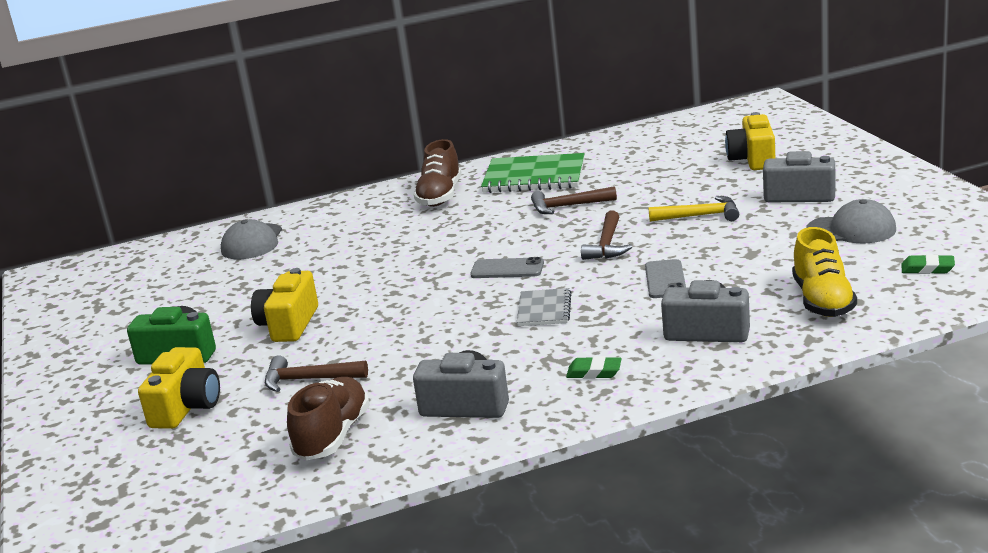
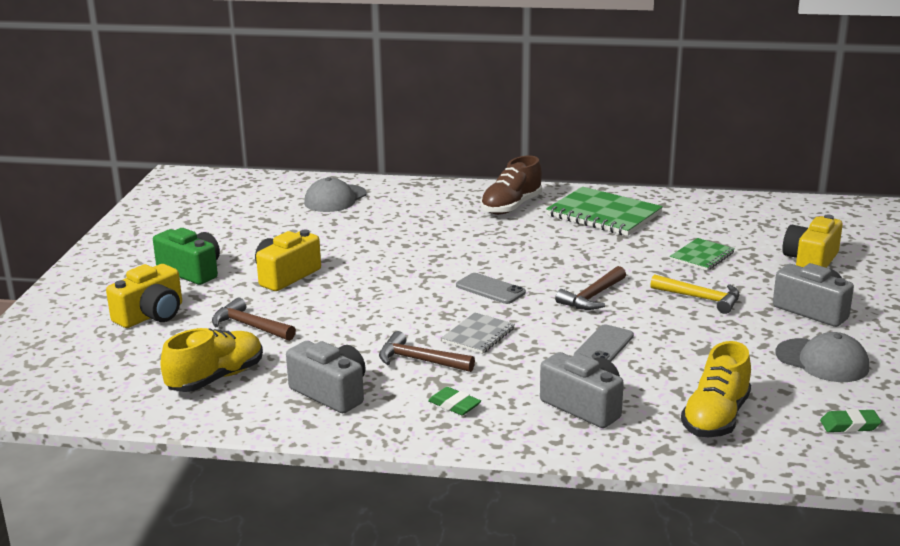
camera: 25 degrees right, 0 degrees up
(333, 436) = (216, 378): brown shoe -> yellow shoe
(568, 206) = (600, 251): brown hammer -> brown hammer (419, 360)
(661, 183) = (702, 256): none -> green notebook
(927, 269) = (849, 425): green eraser -> green eraser turned 45 degrees counterclockwise

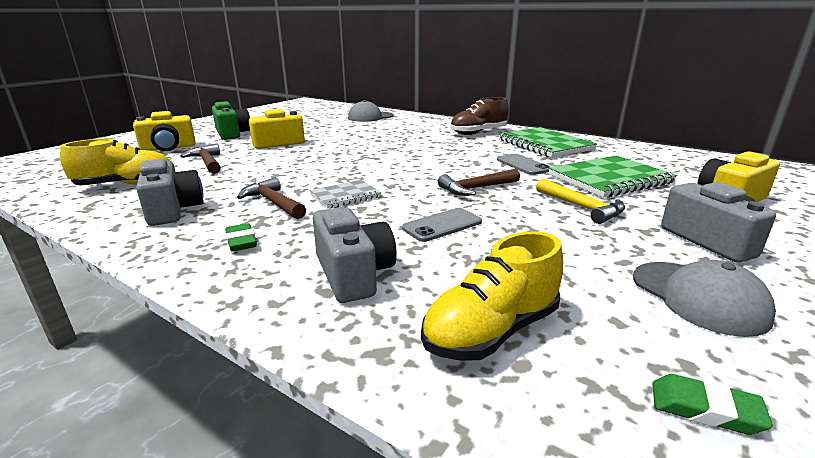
camera: 25 degrees right, 0 degrees up
(490, 289) = (399, 170): grey phone -> grey phone (523, 165)
(702, 256) = (609, 179): green notebook -> green notebook, size x1.81

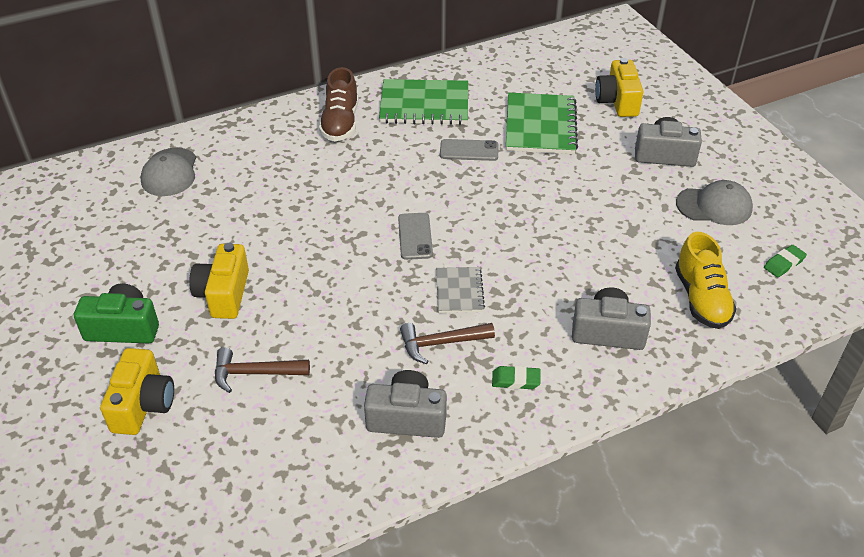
camera: 60 degrees left, 20 degrees up
(127, 185) = (290, 453): yellow shoe -> none
(442, 225) = (562, 259): grey phone -> grey phone (415, 236)
(476, 188) = (503, 207): brown hammer -> none
(582, 207) = (581, 174): yellow hammer -> none

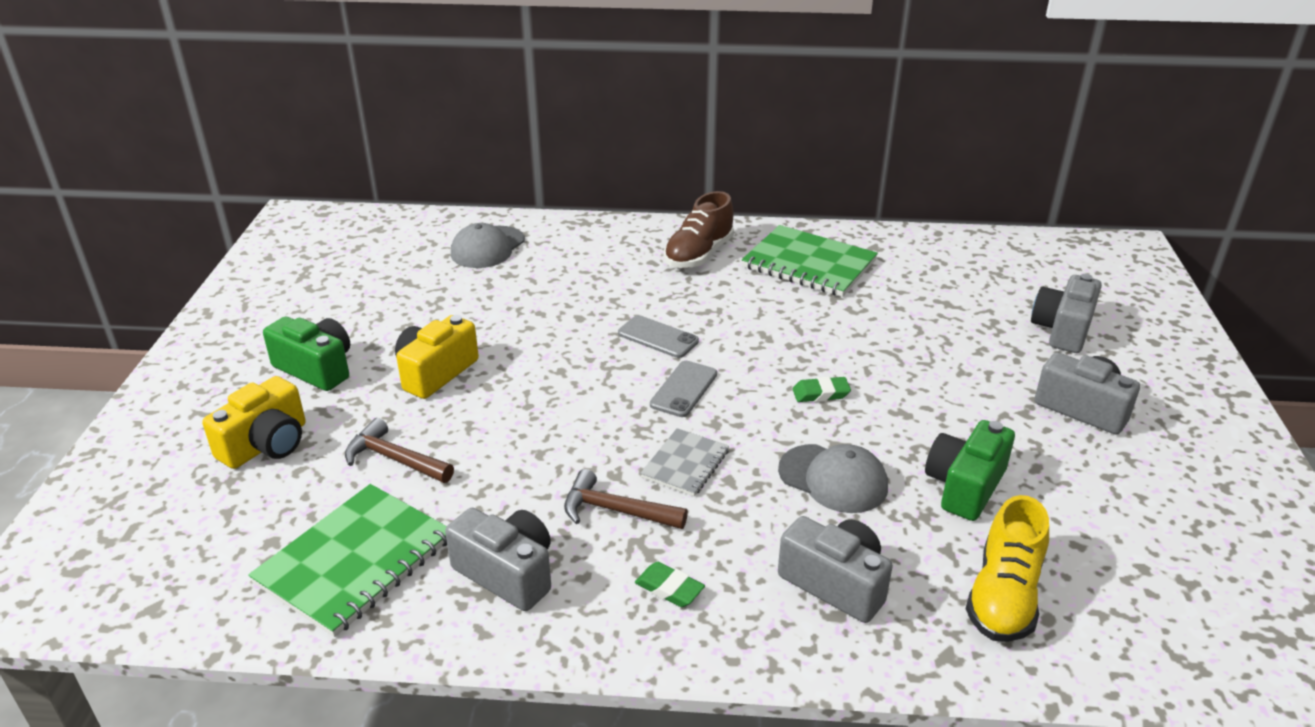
camera: 30 degrees right, 10 degrees down
(469, 150) = (823, 324): grey phone -> grey phone (658, 337)
(540, 126) = (935, 326): green notebook -> green notebook (355, 561)
(617, 101) = (1062, 330): yellow camera -> grey camera
(634, 236) = (964, 486): none -> green camera
(714, 206) = (1112, 491): grey cap -> grey cap (833, 479)
(784, 264) = (1171, 602): green eraser -> green eraser (821, 393)

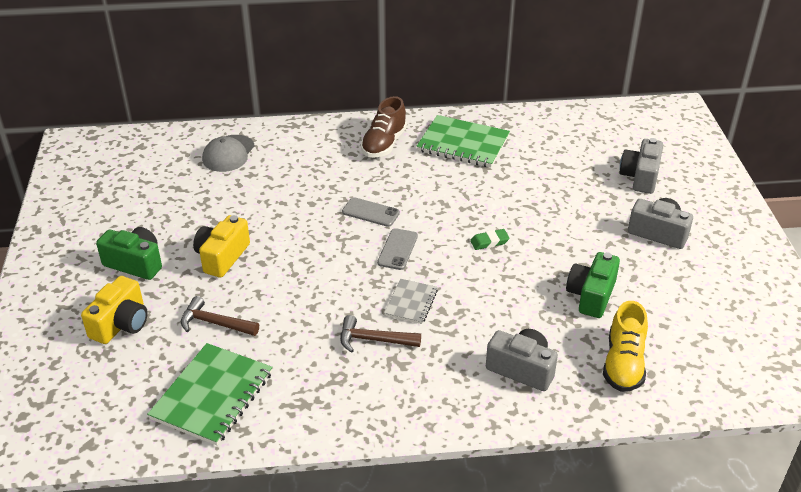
camera: 10 degrees left, 5 degrees up
(507, 573) = (315, 390): grey camera -> none
(669, 588) = (420, 386): green eraser -> none
(833, 479) = (508, 301): grey cap -> none

